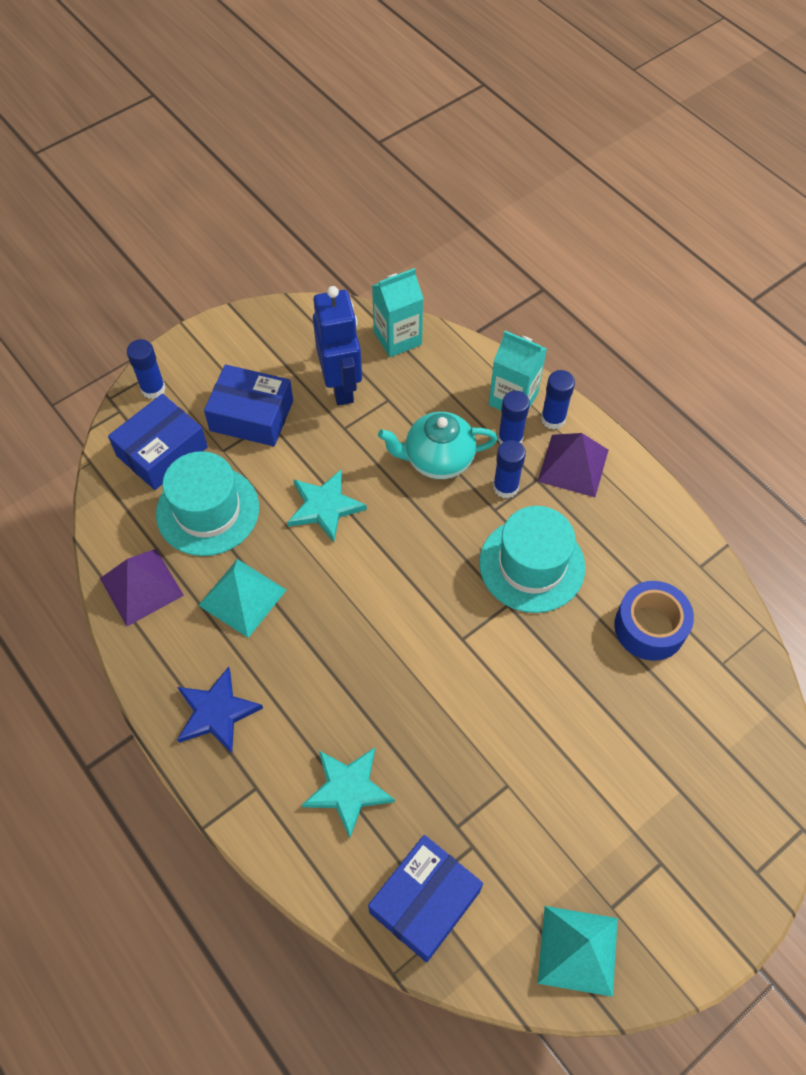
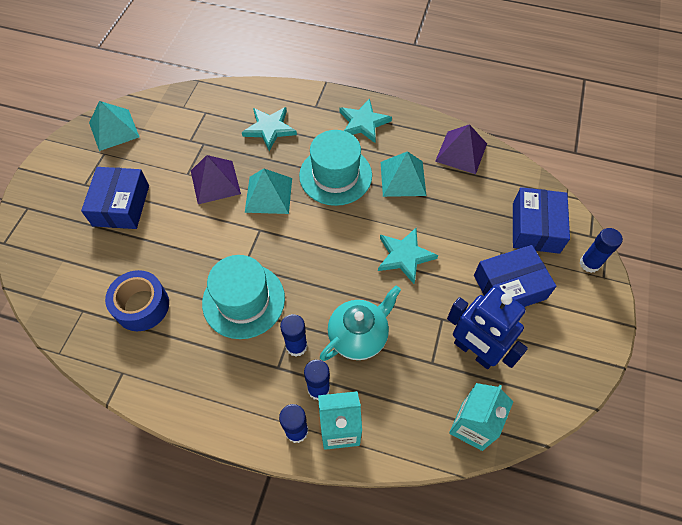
camera: 145 degrees right, 0 degrees up
(208, 511) = (470, 211): turquoise hat -> turquoise hat (335, 175)
(216, 712) = (363, 123): blue star -> turquoise star
(420, 681) = (268, 195): none -> turquoise pyramid
(425, 902) = (200, 109): blue box -> blue box (121, 205)
(573, 465) = (257, 397): purple pyramid -> purple pyramid (215, 182)

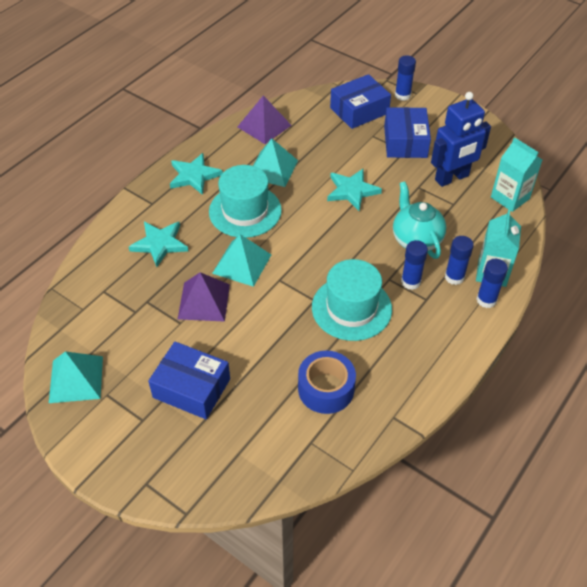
camera: 70 degrees left, 10 degrees down
(535, 227) = (359, 110): blue box -> blue box turned 60 degrees counterclockwise

